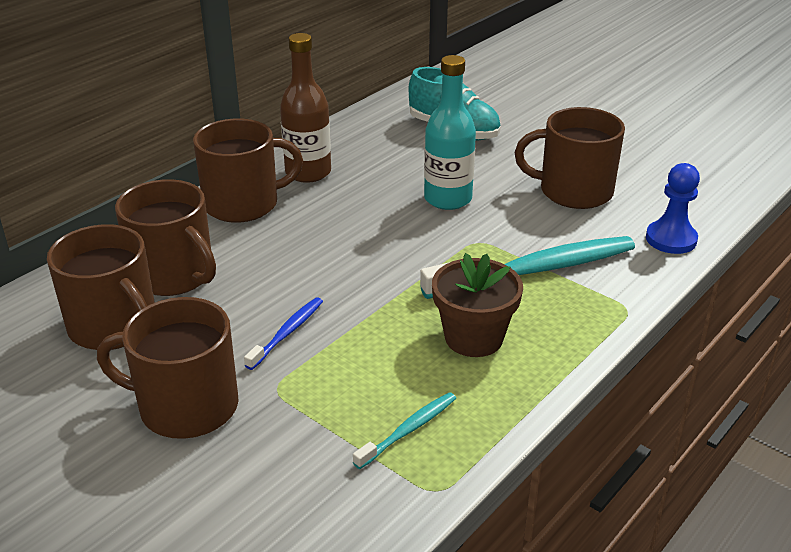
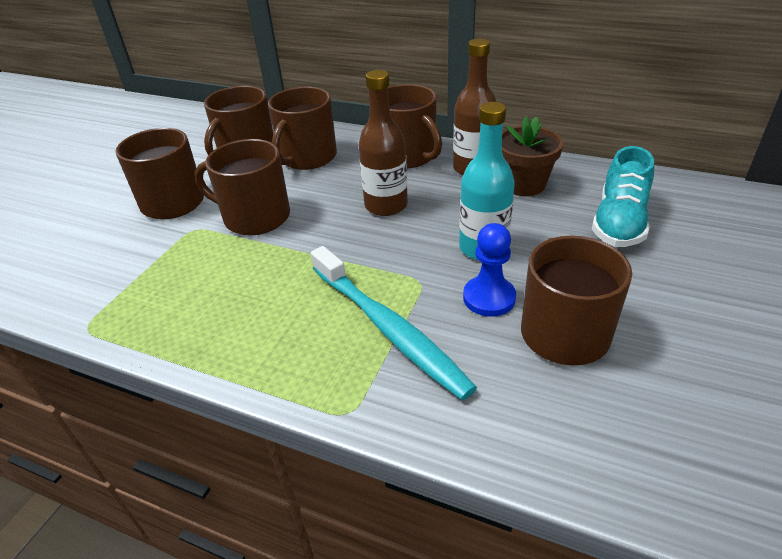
camera: 75 degrees right, 5 degrees up
(287, 333) = (255, 217): blue toothbrush -> brown mug
(336, 237) = (386, 205): none -> brown bottle
(408, 430) = (151, 299): turquoise toothbrush -> none
(474, 338) = (270, 309): brown flower pot -> brown flower pot (524, 184)
(671, 239) = (512, 438): blue pawn -> blue pawn (489, 298)

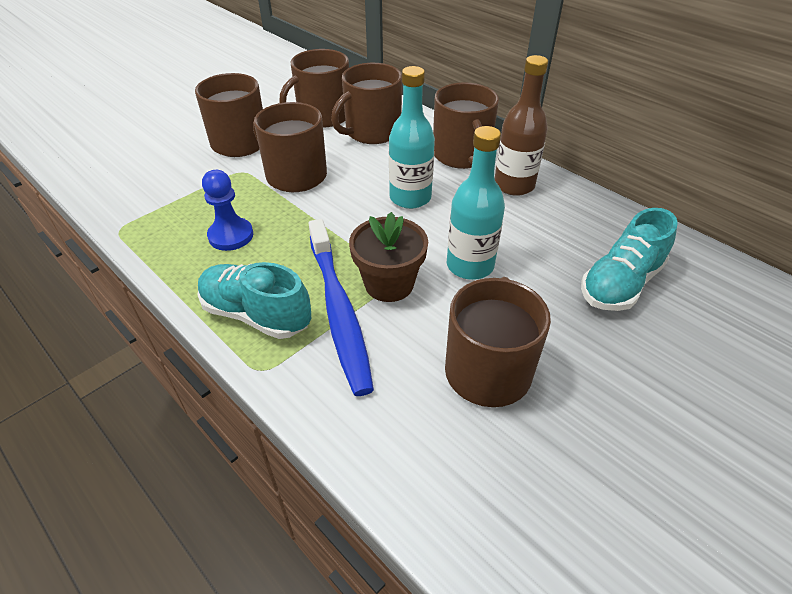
camera: 20 degrees right, 5 degrees up
(306, 361) = (256, 315): none -> turquoise shoe
(386, 205) = (410, 198): brown bottle -> turquoise bottle
(389, 329) = (339, 311): turquoise toothbrush -> blue toothbrush
(489, 298) = (443, 314): blue pawn -> blue pawn (231, 236)
(524, 184) = (552, 215): brown flower pot -> brown flower pot (389, 284)

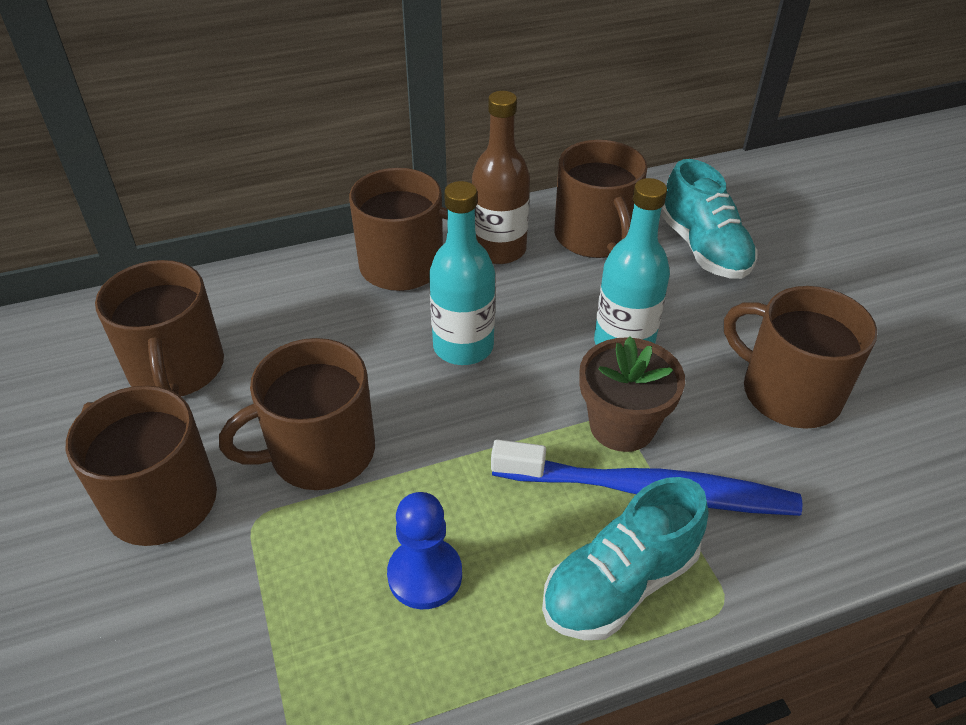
camera: 65 degrees left, 0 degrees up
(371, 132) = (274, 330): brown mug -> brown mug (595, 237)

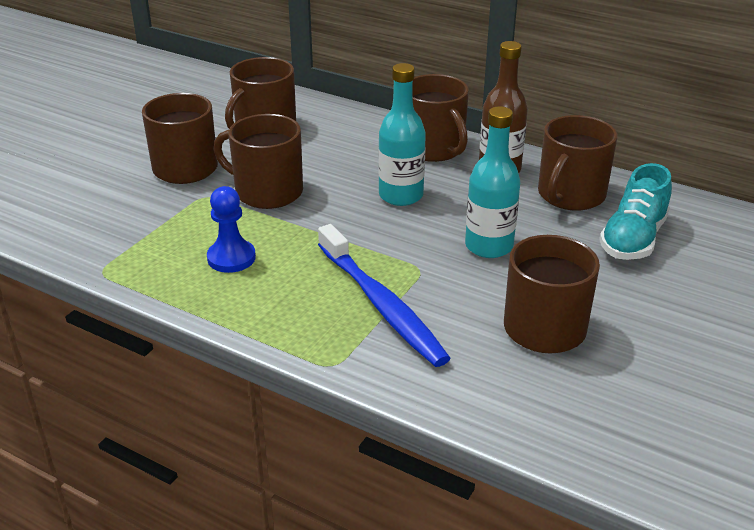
camera: 50 degrees right, 10 degrees down
(619, 584) = (300, 321): turquoise shoe -> none
(622, 425) = (418, 274): brown flower pot -> none

